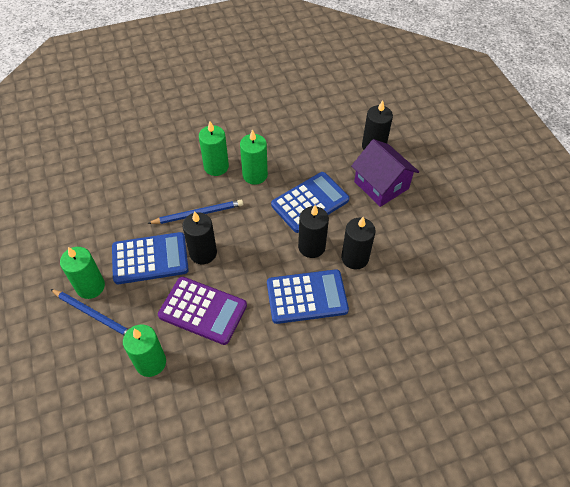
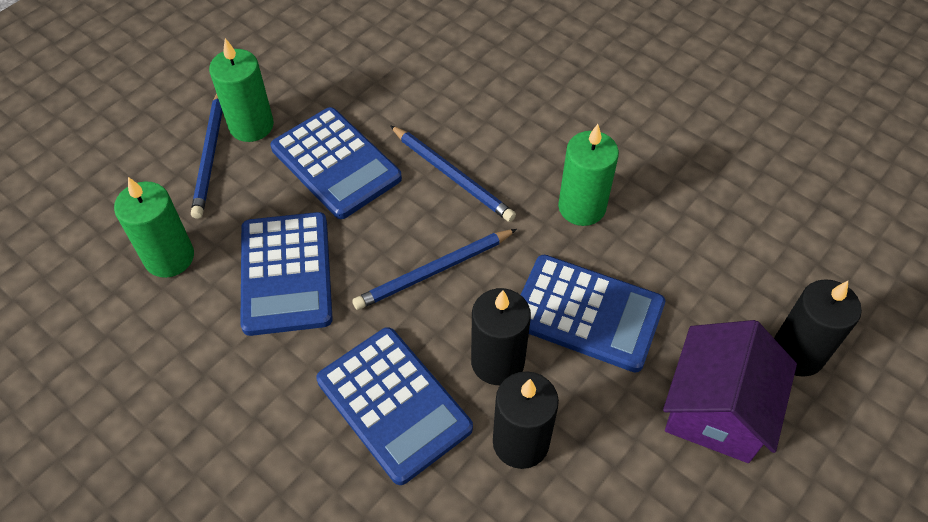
camera: 60 degrees right, 0 degrees up
(203, 253) = (386, 220): black candle -> none
(203, 310) = (286, 273): purple calculator -> blue calculator
(216, 167) = (557, 150): green candle -> none
(247, 248) = (434, 271): none -> blue pencil

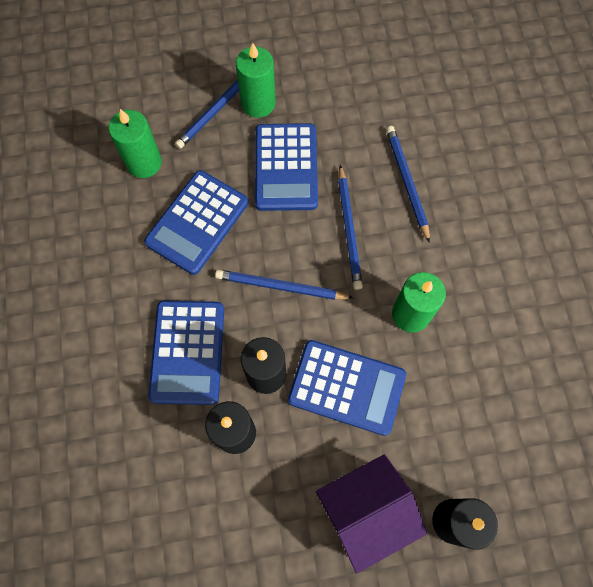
camera: 40 degrees right, 15 degrees up
(468, 102) = (406, 183): none -> blue pencil
(587, 313) = (346, 387): blue calculator -> blue calculator turned 45 degrees counterclockwise

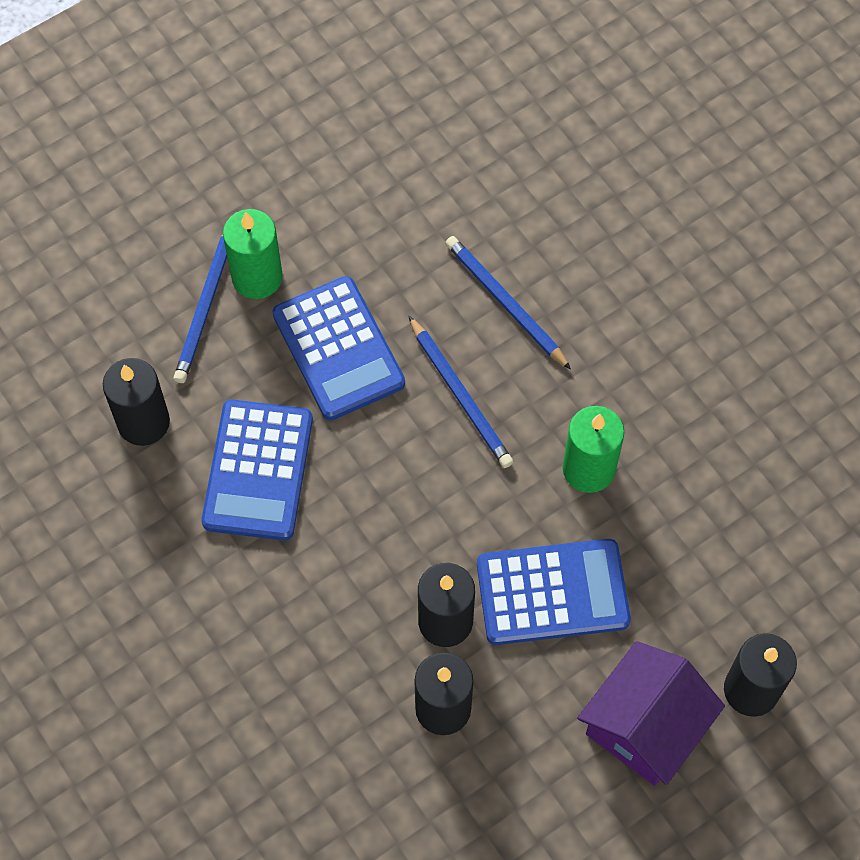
camera: 25 degrees left, 5 degrees down
(144, 163) = (143, 422): green candle -> black candle
(188, 352) = (332, 639): blue calculator -> none
(281, 287) = (409, 506): blue pencil -> none

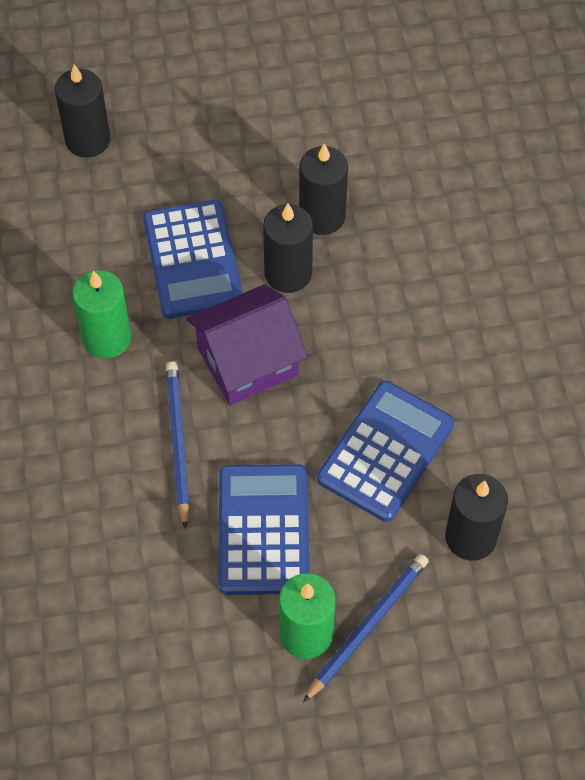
camera: 155 degrees left, 5 degrees down
(505, 303) = (91, 507): blue pencil -> none
(552, 592) = (193, 260): blue calculator -> blue calculator turned 120 degrees counterclockwise
(645, 726) = (179, 148): purple house -> purple house (247, 361)

